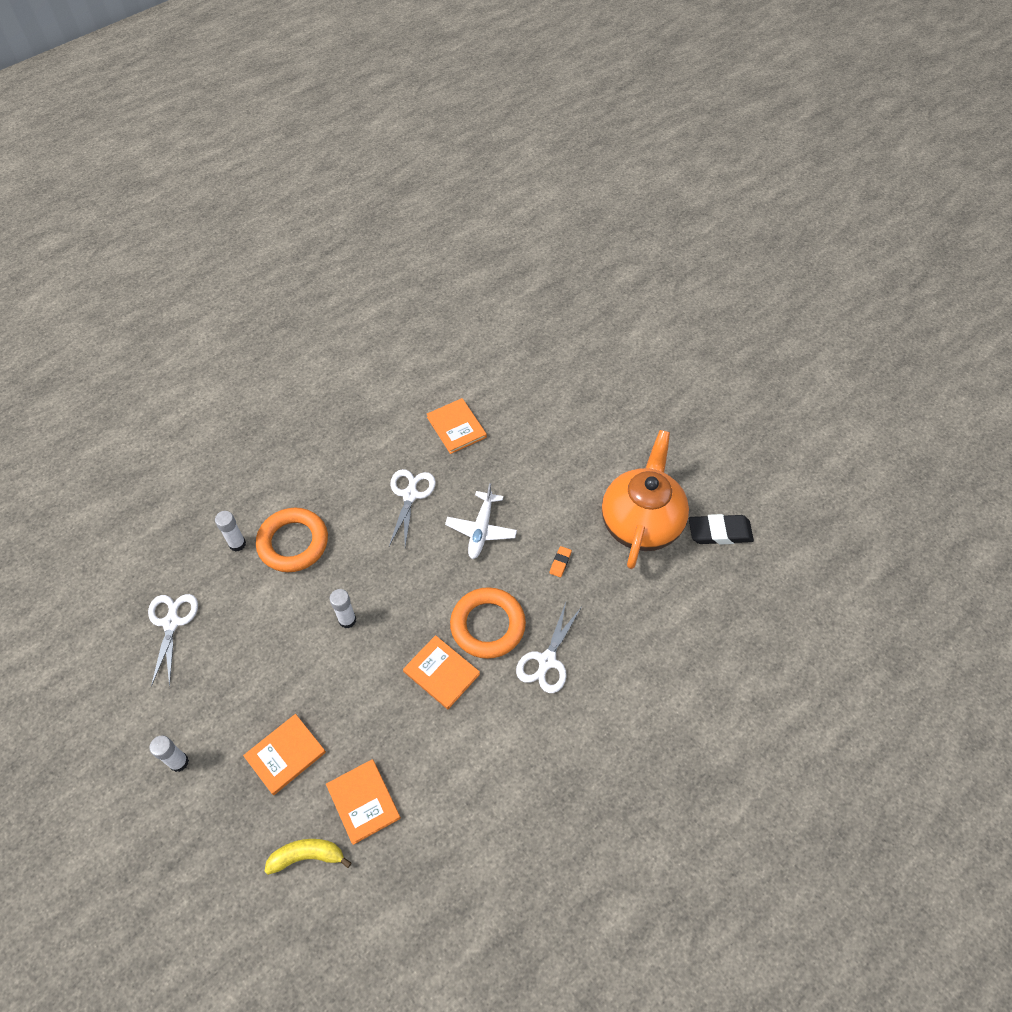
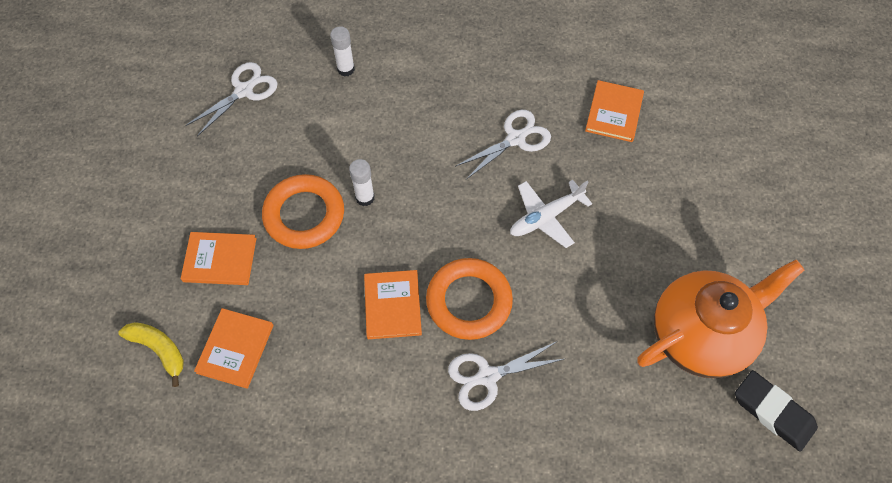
camera: 45 degrees right, 5 degrees up
(179, 762) = (149, 197): white glue stick -> none
(293, 543) = (386, 102): orange ring -> orange ring (304, 215)
(560, 563) = (586, 304): orange eraser -> none

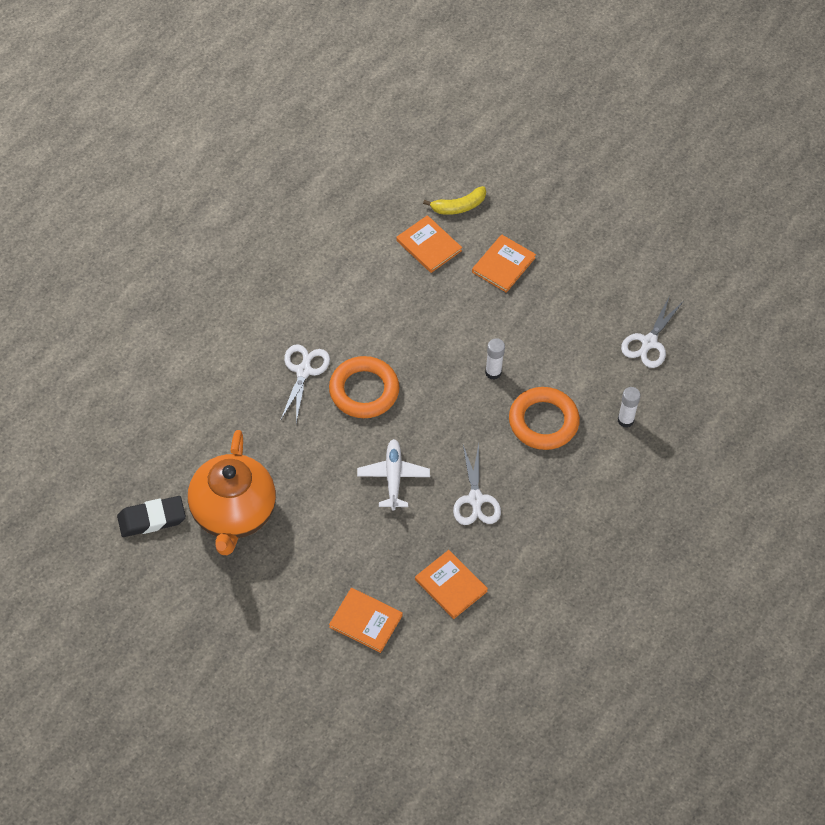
camera: 120 degrees right, 5 degrees down
(244, 91) = (649, 342): white scissors -> white scissors turned 45 degrees clockwise
(304, 215) = (505, 329): orange ring -> orange ring (543, 422)
(392, 305) = (394, 345): orange book -> orange book (365, 621)

